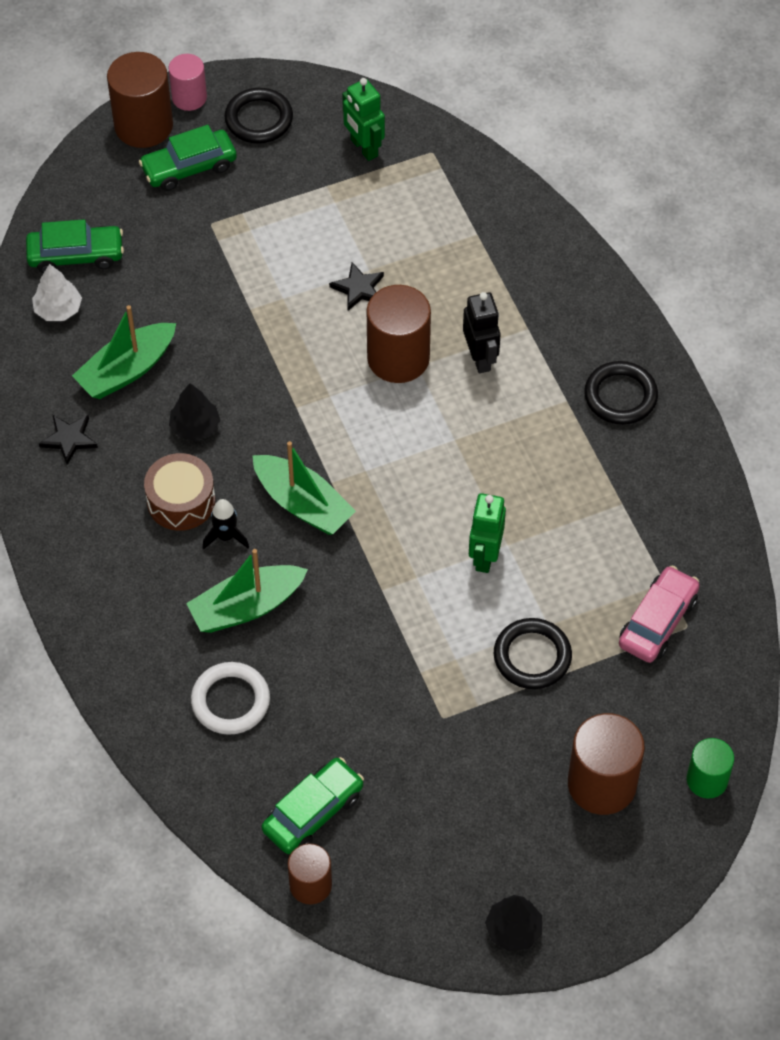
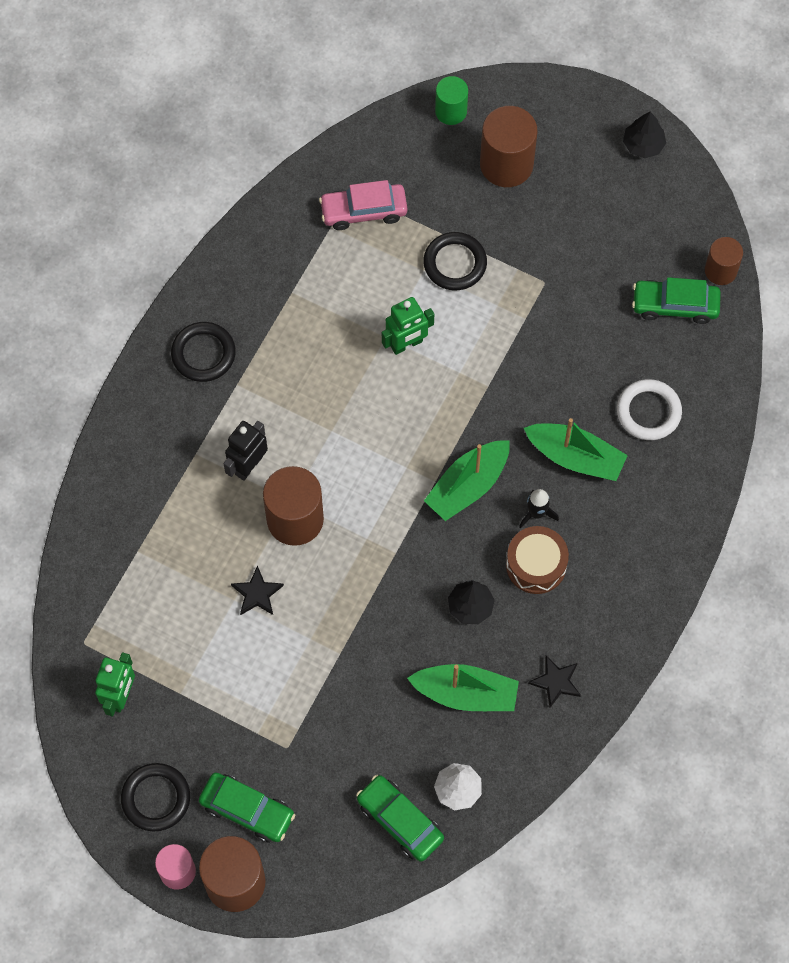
camera: 130 degrees left, 10 degrees up
(303, 504) = (468, 486): green boat -> green boat turned 135 degrees counterclockwise

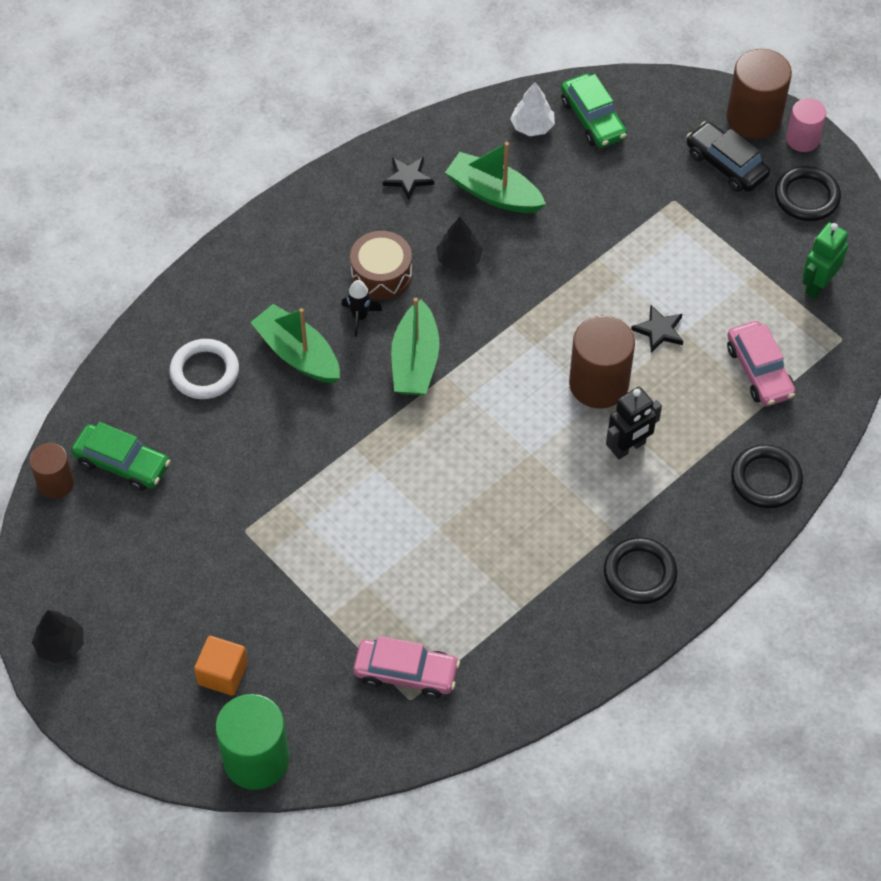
camera: 160 degrees left, 10 degrees down
(153, 582) = (759, 371): none -> pink car
(247, 810) = (726, 165): green car -> black car
(406, 344) = (419, 514): green robot -> none
(451, 111) = (256, 759): green cylinder -> green cylinder, size x1.67
(455, 263) = (330, 581): black ring -> black ring (766, 479)
(468, 486) = (415, 361): green boat -> green boat turned 120 degrees clockwise
(506, 164) = (223, 674): brown cylinder -> orange cube

